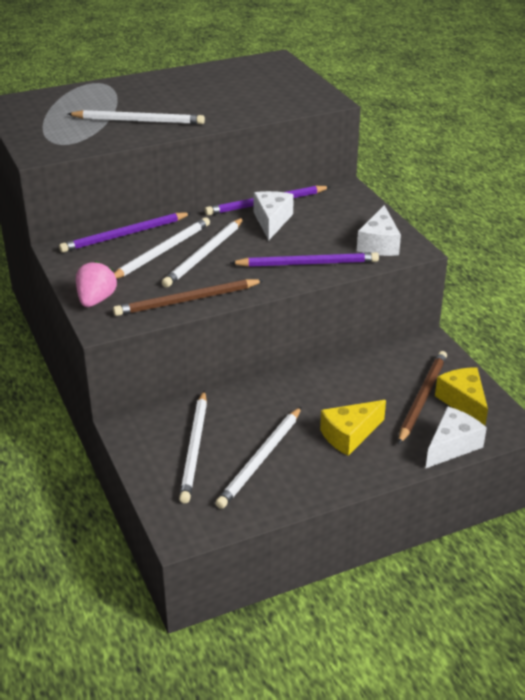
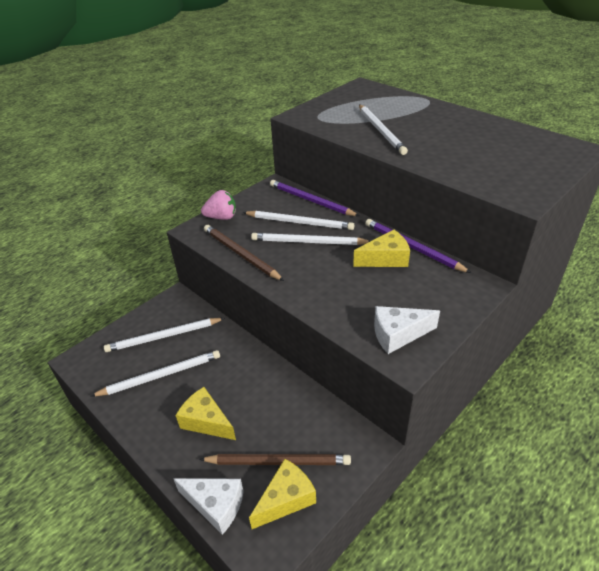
camera: 70 degrees right, 5 degrees up
(260, 459) = (161, 375): white pencil -> white pencil turned 150 degrees clockwise
(272, 221) = (385, 259): white cheese -> yellow cheese
(308, 263) = (331, 299): purple pencil -> none

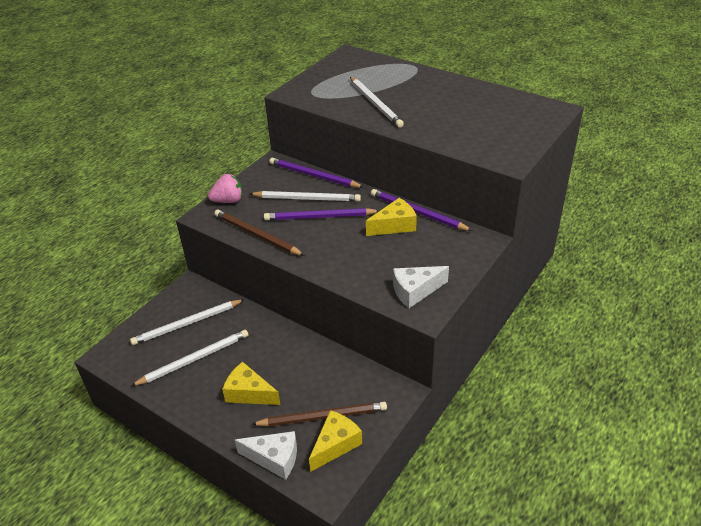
camera: 10 degrees left, 0 degrees up
(308, 242) = (319, 217): white pencil -> purple pencil

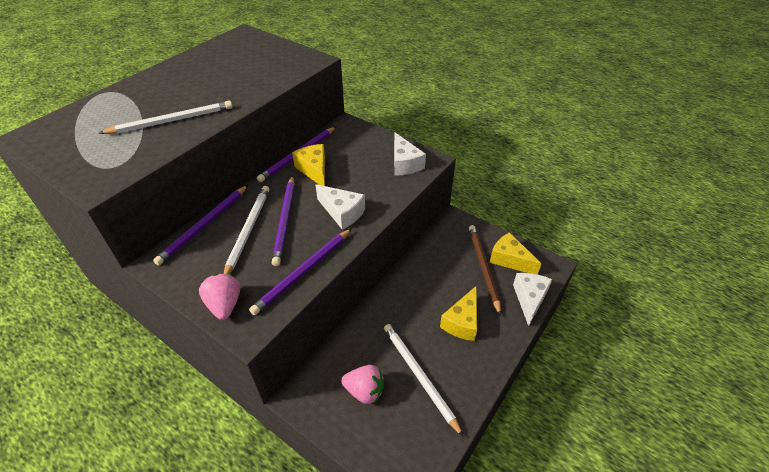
camera: 90 degrees left, 5 degrees up
(187, 324) = (364, 391): white pencil -> pink strawberry
(256, 235) = (303, 272): brown pencil -> purple pencil
(330, 250) = (342, 213): none -> white cheese

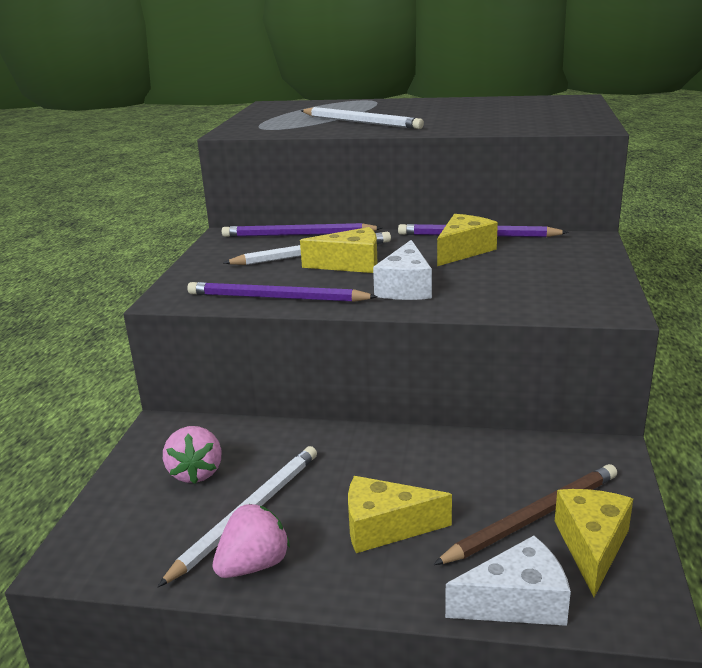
camera: 65 degrees right, 20 degrees down
(224, 305) = (194, 278): pink strawberry -> pink strawberry (254, 565)
(285, 221) = (351, 264): purple pencil -> yellow cheese
(404, 163) = (571, 295): white cheese -> none

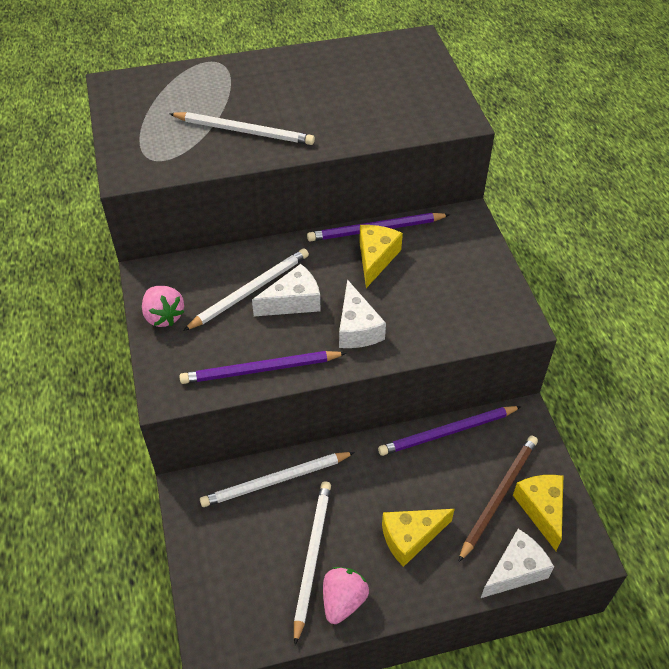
camera: 25 degrees left, 25 degrees up
(196, 472) = (249, 530): pink strawberry -> pink strawberry (163, 316)
(259, 440) = (275, 481): none -> white pencil
(298, 235) = (216, 260): purple pencil -> purple pencil (447, 432)
(351, 264) = (293, 302): yellow cheese -> white cheese

